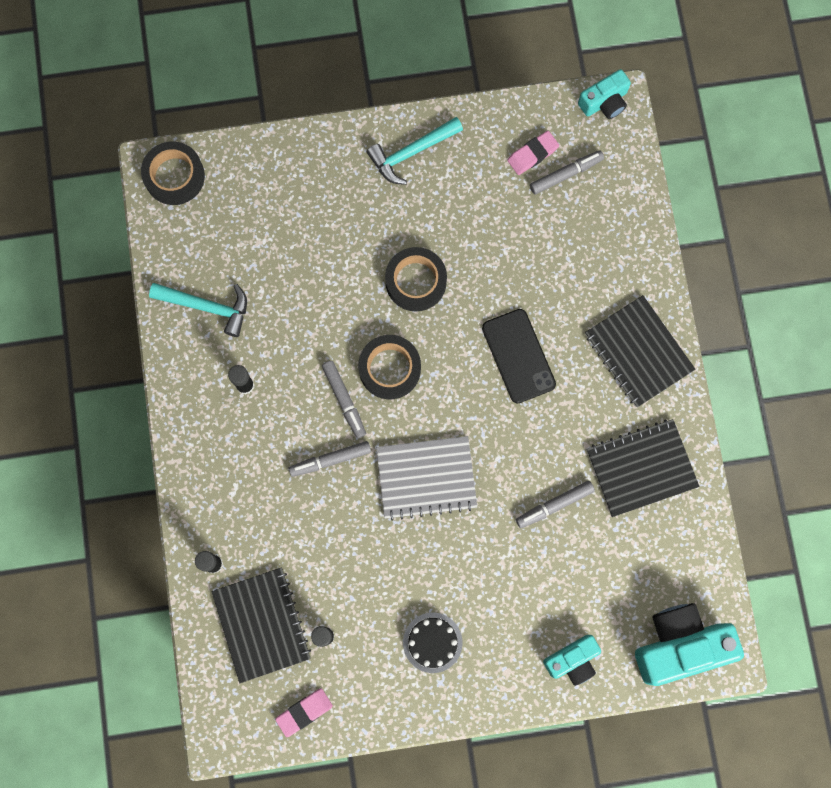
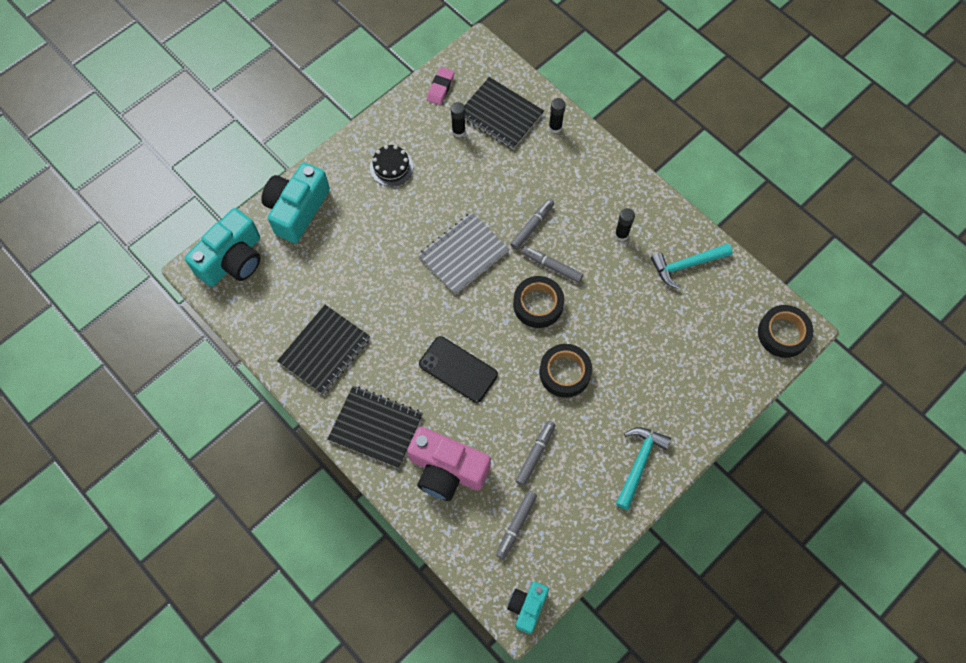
camera: 145 degrees right, 10 degrees down
(532, 154) = (551, 524): pink eraser -> none
(554, 505) = (368, 290): grey marker -> grey marker (535, 454)
(572, 660) = (297, 209): turquoise camera -> turquoise camera, size x1.76
(596, 265) = (447, 470): none -> pink camera

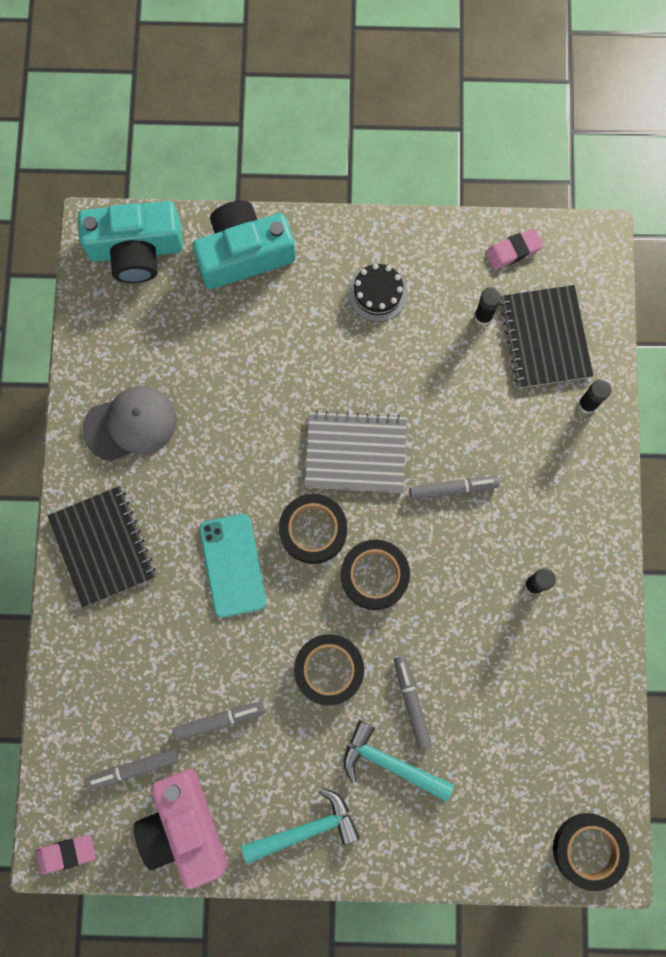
camera: 45 degrees right, 10 degrees up
(324, 350) = (131, 424): black notebook -> grey cap
(447, 470) = (125, 652): pink camera -> pink camera (184, 827)
(458, 369) = (233, 565): black phone -> turquoise phone
(482, 312) = (313, 530): none -> black tape
(527, 607) = (66, 853): turquoise camera -> pink eraser
(552, 266) = (429, 550): grey marker -> grey marker (411, 702)
(686, 265) = (566, 682): turquoise hammer -> turquoise hammer (390, 763)

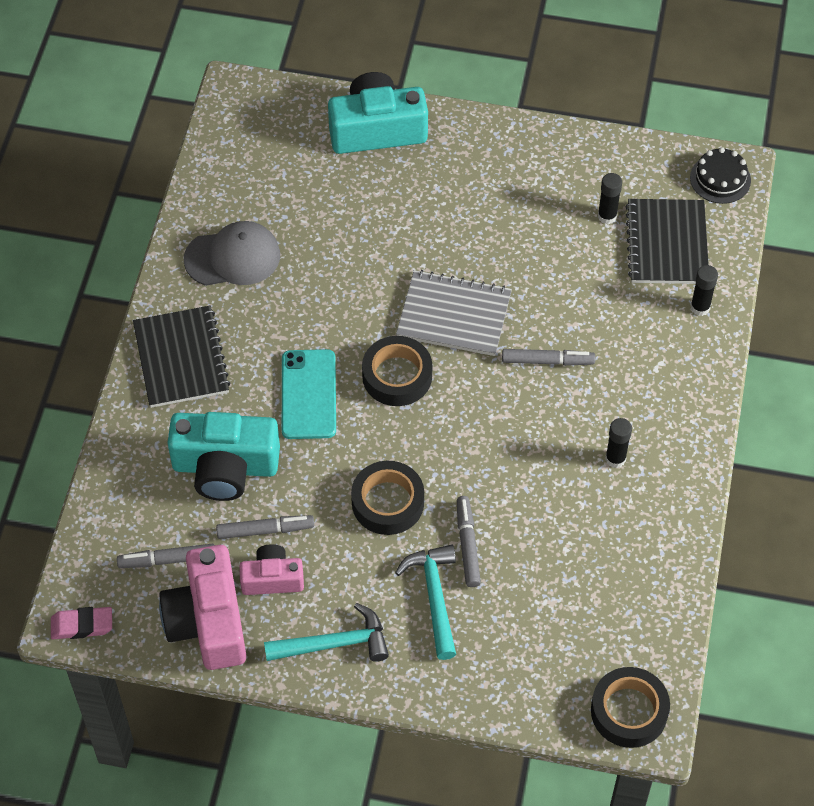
camera: 10 degrees right, 20 degrees down
(136, 250) = (271, 112): turquoise camera -> turquoise camera (225, 467)
(235, 771) = (272, 578): none -> pink camera
(374, 575) = (451, 425): black tape -> none
(378, 293) = (504, 181): black cake -> black cake (720, 179)
(390, 763) = (434, 597): turquoise hammer -> turquoise hammer turned 45 degrees clockwise
(513, 251) = (648, 165): pink eraser -> none

